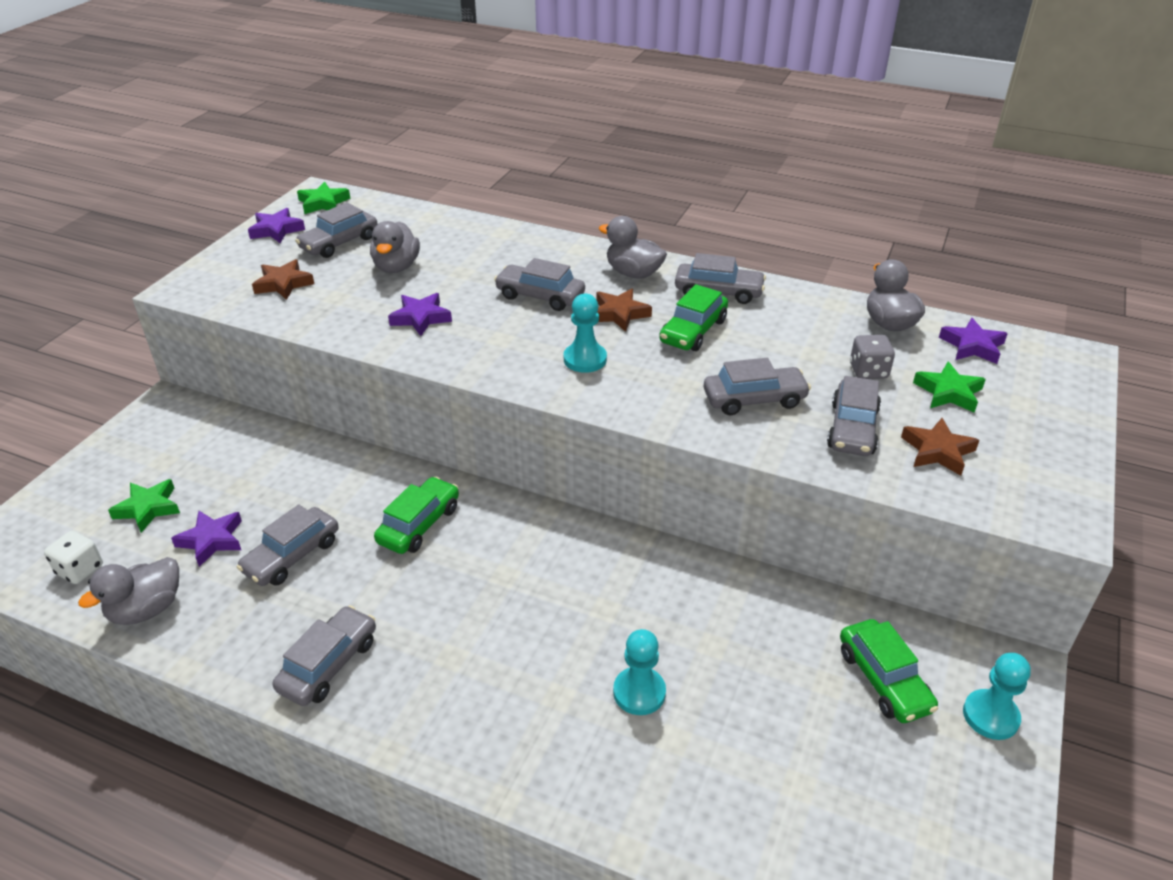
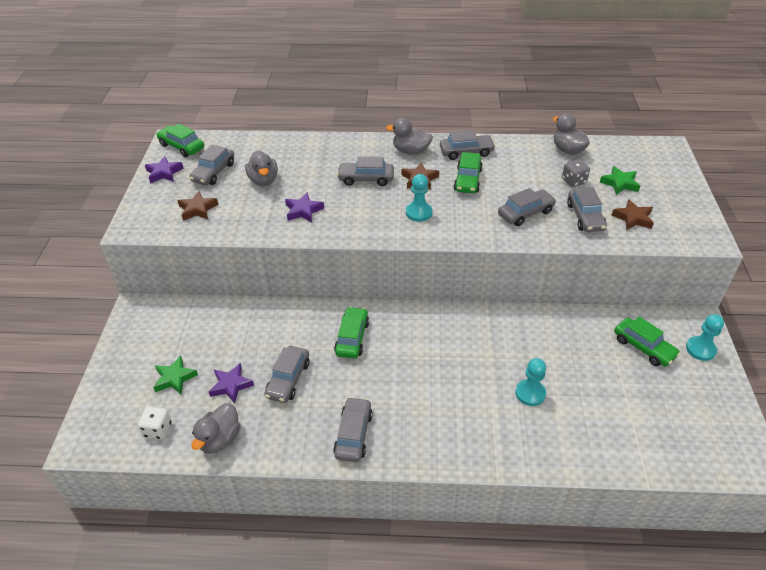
camera: 20 degrees left, 5 degrees up
(323, 203) = (182, 146): green star -> green car
(972, 346) = (616, 153): purple star -> none

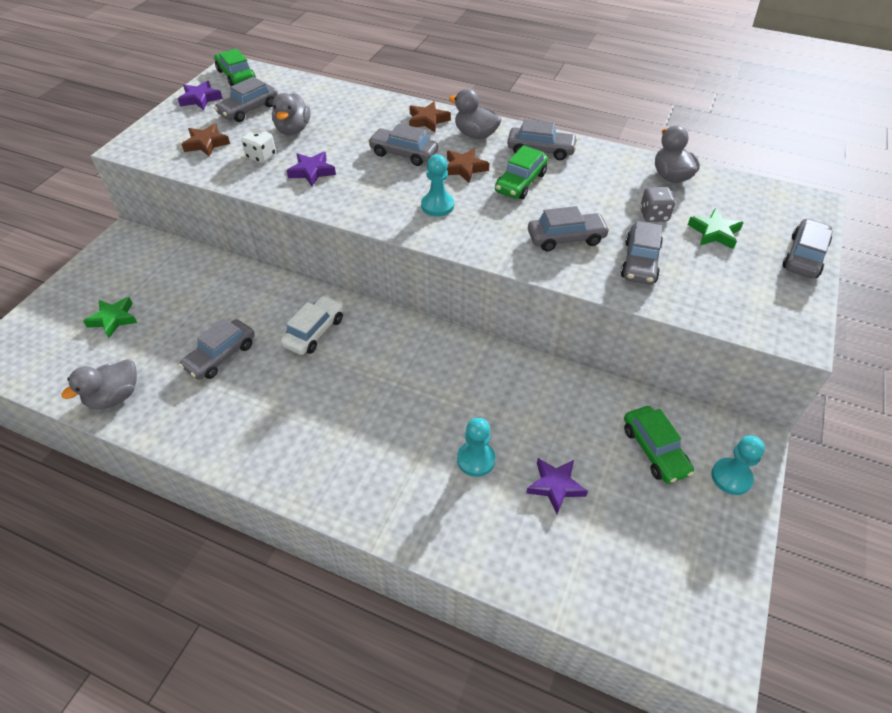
camera: 20 degrees right, 5 degrees up
(158, 429) = (64, 366): white dice -> white dice (261, 156)
(231, 385) = (161, 344): purple star -> purple star (555, 486)
(352, 338) = (315, 332): green car -> white car
(353, 434) = (249, 439): grey car -> grey car (804, 256)
(633, 218) = (704, 280): brown star -> brown star (427, 120)

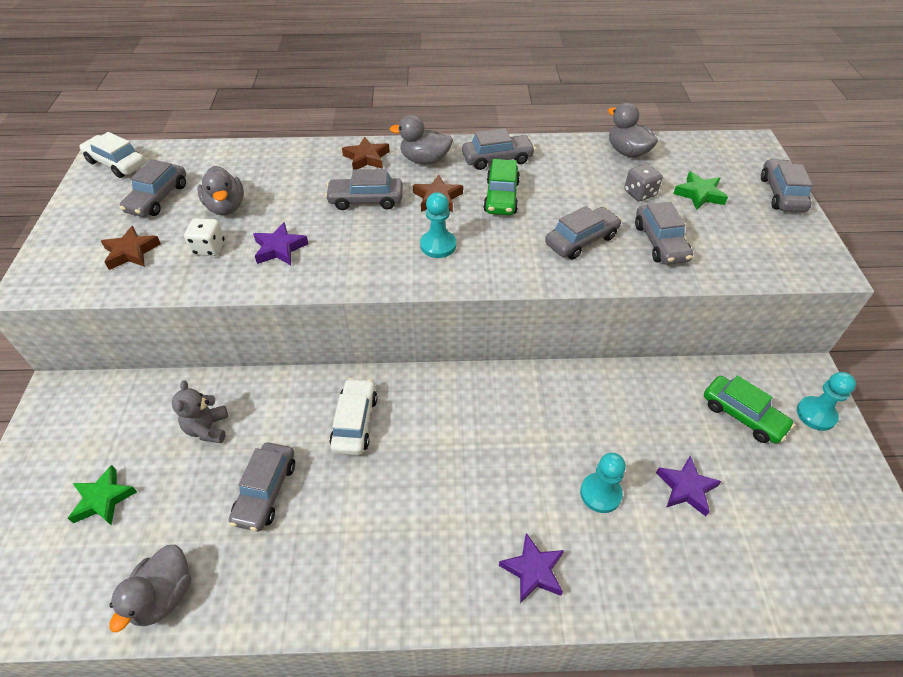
camera: 25 degrees left, 0 degrees up
(200, 99) = (88, 201): purple star -> purple star (533, 570)
(208, 297) = (208, 428): none -> grey teddy bear
(236, 76) = (116, 163): green car -> white car

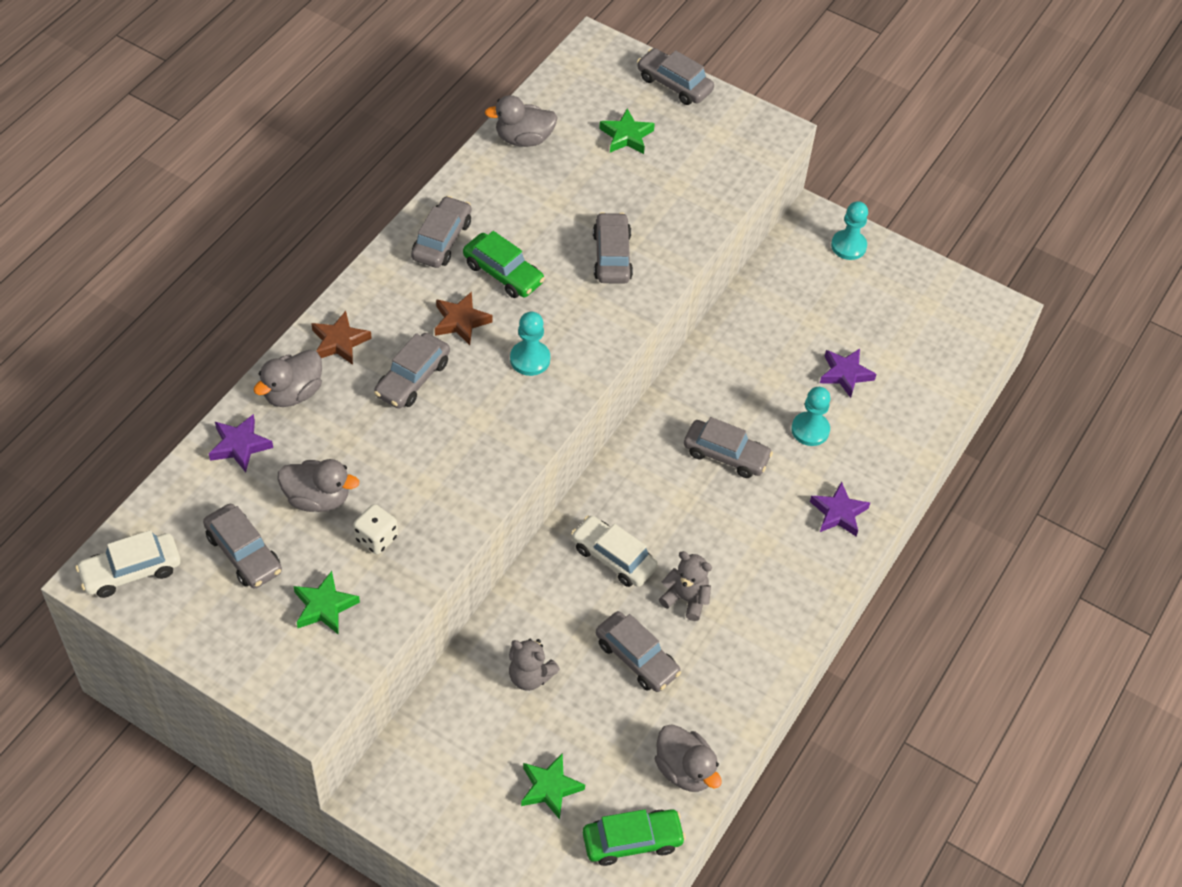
camera: 60 degrees left, 5 degrees up
(131, 252) = (324, 606): brown star -> green star
(279, 248) = (428, 481): purple star -> purple star (240, 446)
(348, 495) = (686, 599): none -> grey teddy bear
(425, 160) = (389, 297): grey duck -> grey duck (293, 393)
(639, 193) = (588, 174): grey dice -> none
(660, 242) = (660, 207): grey car -> grey car (726, 455)
(742, 415) = (814, 290): green car -> green car (632, 841)

